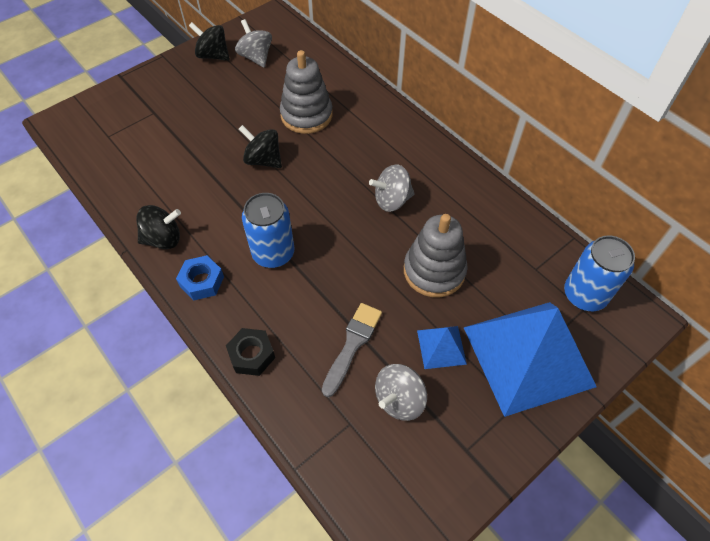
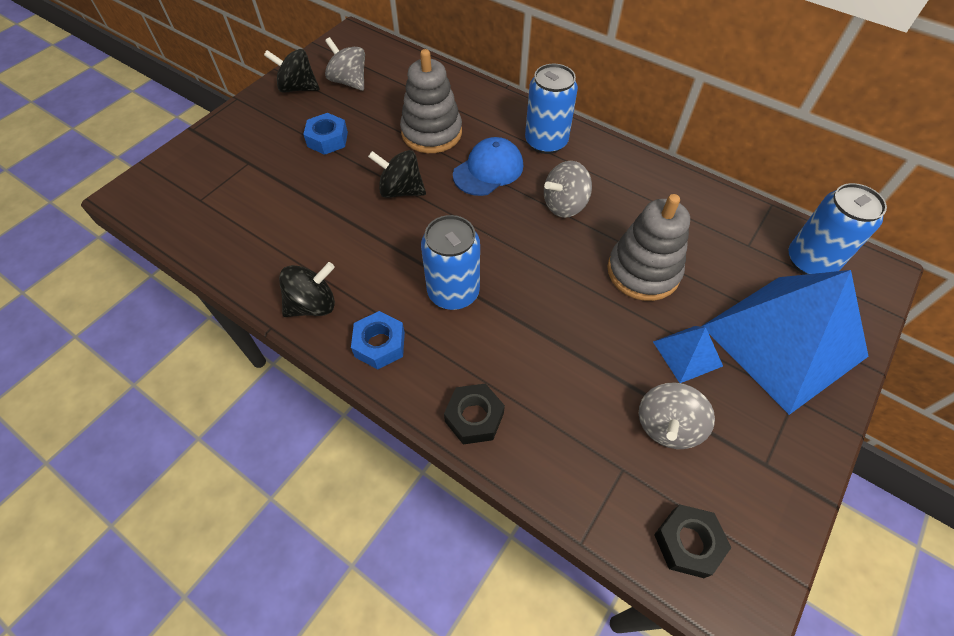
camera: 15 degrees left, 0 degrees up
(221, 105) = (327, 139): none -> blue nut
(340, 157) = (488, 170): none -> blue cap
(352, 344) = (587, 375): grey brush -> none
(376, 491) = (687, 543): none -> black nut
(399, 142) = (546, 142): none -> blue can

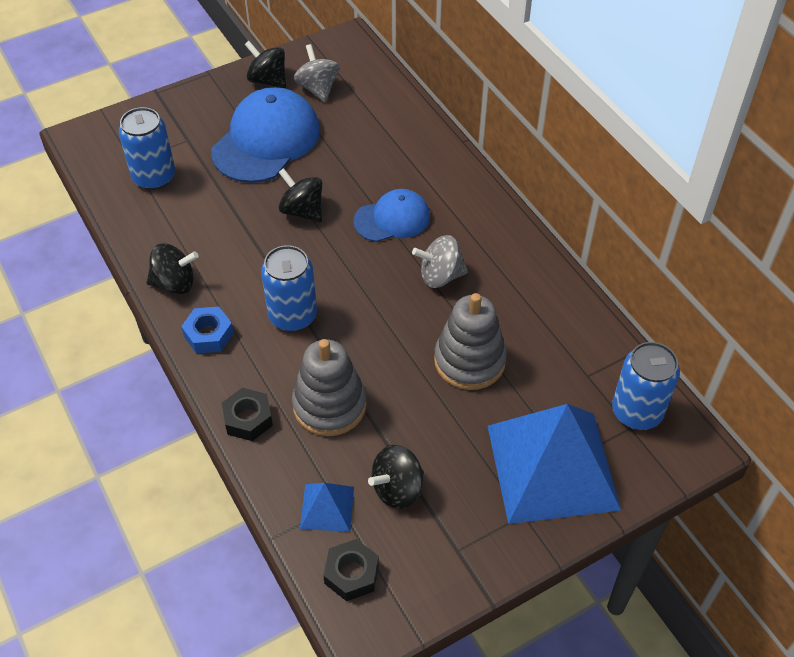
camera: 25 degrees right, 5 degrees down
(327, 139) = (266, 140): blue nut -> blue cap
(431, 133) = (363, 165): grey stacking toy -> grey stacking toy (329, 405)
(546, 142) = (464, 210): blue can -> blue can (154, 177)
(667, 426) = (397, 489): grey spinning top -> black spinning top
(687, 353) = (457, 442): blue pyramid -> blue pyramid (327, 507)

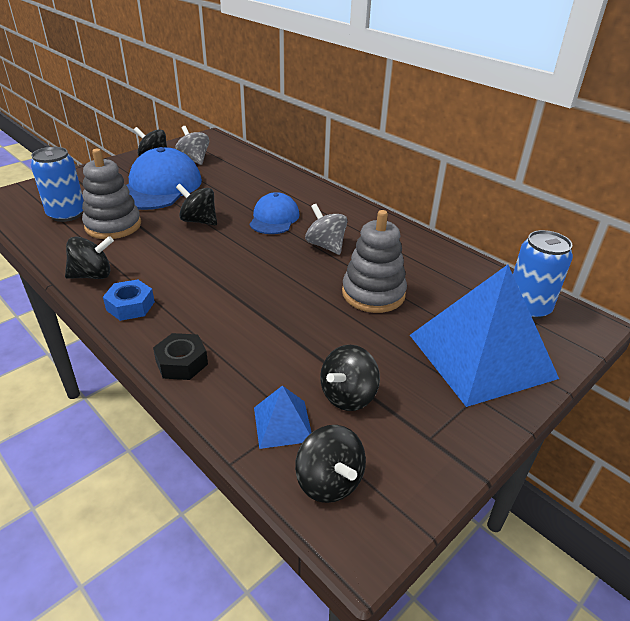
camera: 15 degrees left, 15 degrees down
(293, 316) = (207, 284): blue can -> none
(329, 405) = (259, 341): grey stacking toy -> grey stacking toy (113, 225)
(351, 574) = (329, 481): black nut -> black spinning top
(392, 219) = (274, 218): blue cap -> blue cap turned 45 degrees counterclockwise
(440, 276) = (325, 246): grey spinning top -> grey spinning top turned 75 degrees clockwise

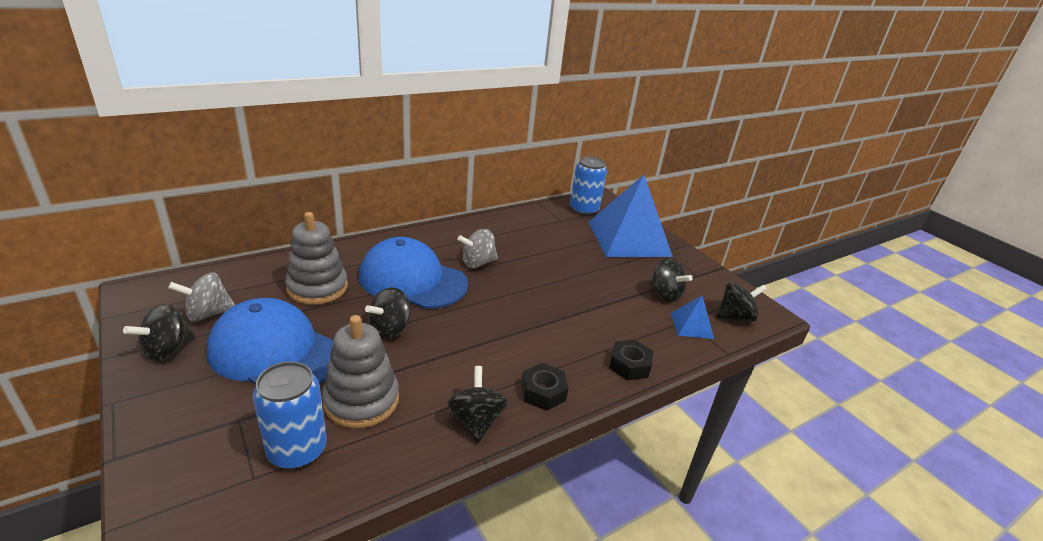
camera: 80 degrees left, 5 degrees down
(130, 306) = (543, 392): blue nut -> black nut
(274, 218) = (412, 280): blue cap -> blue cap, size x1.68
(373, 293) = (555, 258): grey stacking toy -> grey stacking toy (317, 287)

